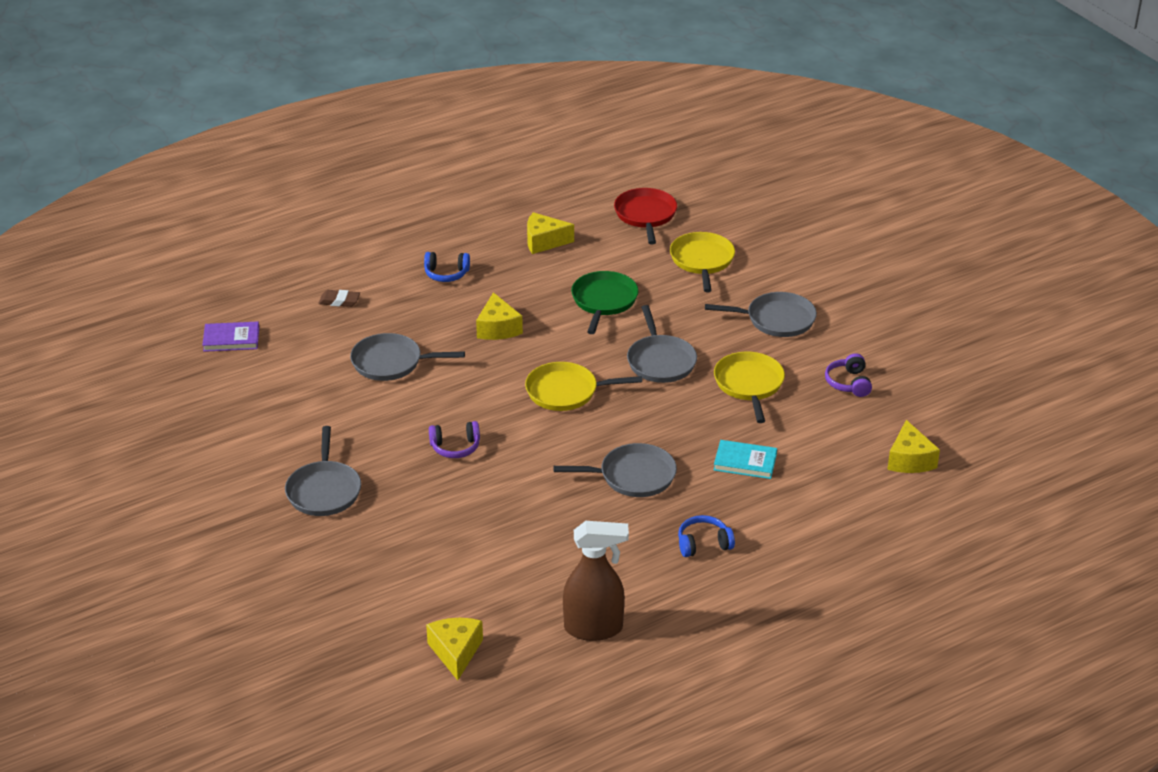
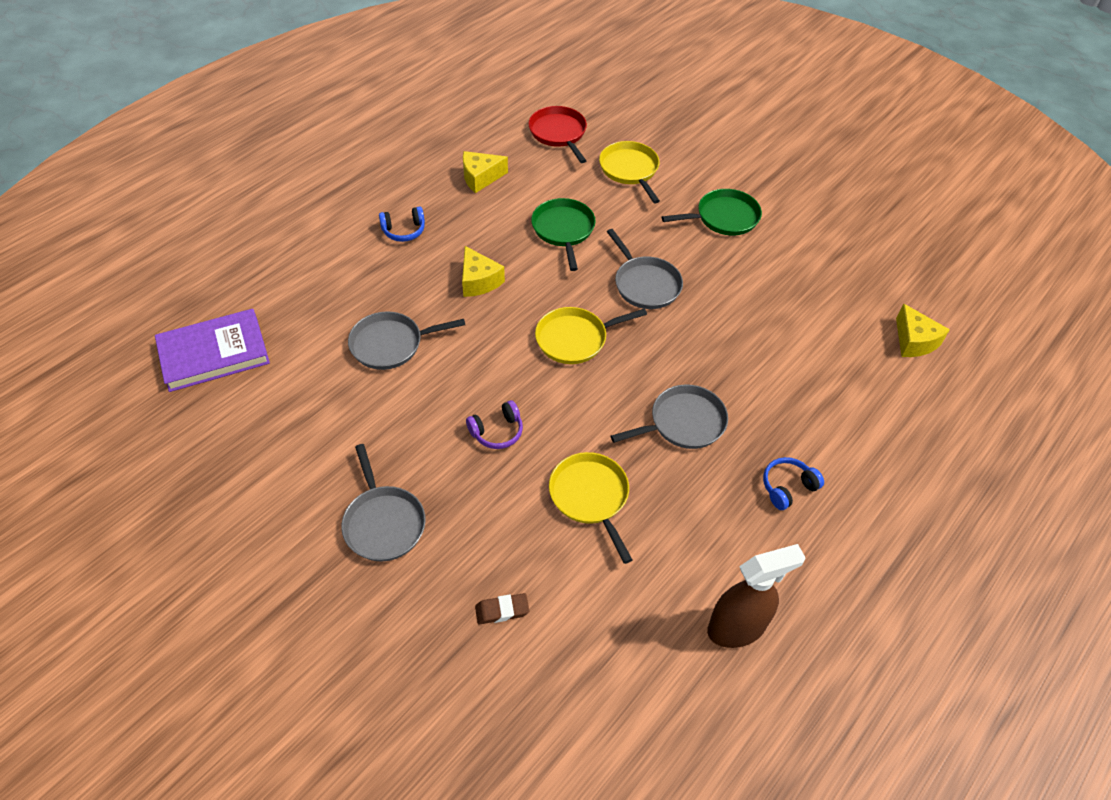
camera: 20 degrees left, 15 degrees up
(231, 339) = (214, 353): purple book -> purple book, size x1.74
(339, 301) = (310, 283): brown eraser -> brown eraser (502, 610)
(456, 652) = (612, 706): yellow cheese -> none
(745, 462) = (776, 380): turquoise book -> none
(749, 384) = (735, 292): yellow pan -> yellow pan (590, 497)
(777, 320) = (724, 217): grey pan -> green pan
(849, 383) = (819, 270): purple headphones -> none

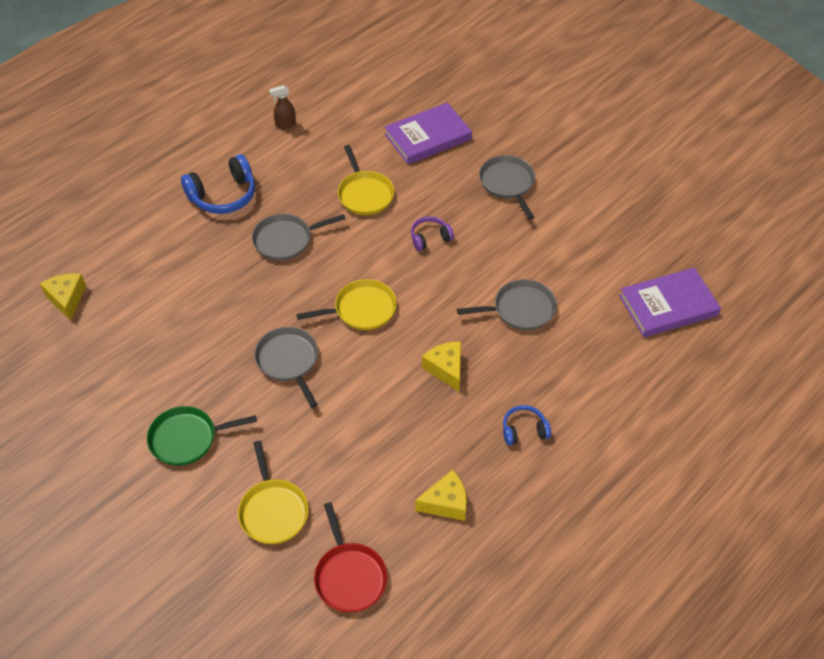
camera: 175 degrees left, 0 degrees up
(502, 610) = (428, 137): brown eraser -> purple book
(563, 230) = (359, 427): green pan -> none
(737, 628) = (285, 124): brown spray bottle -> brown spray bottle, size x0.54
(788, 487) = (223, 195): blue headphones -> blue headphones, size x1.76

